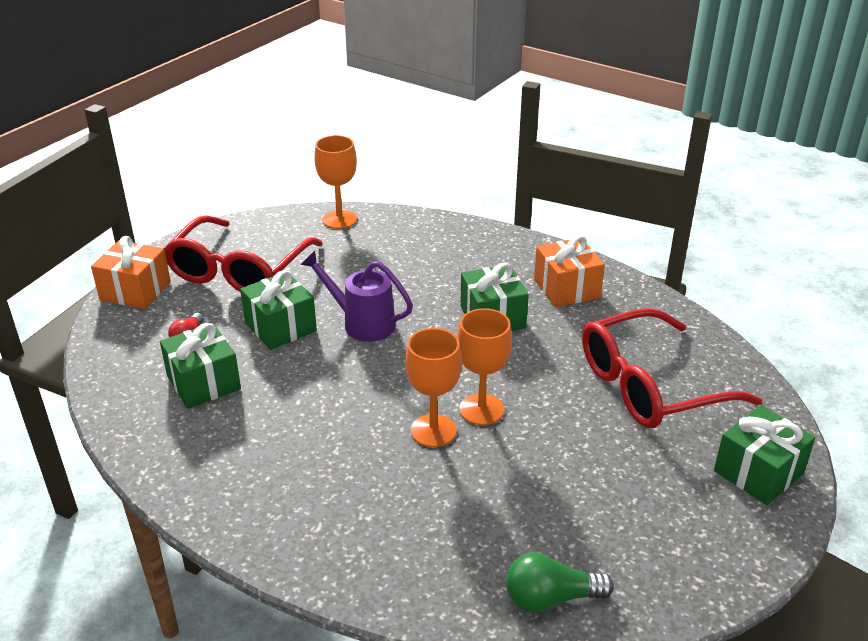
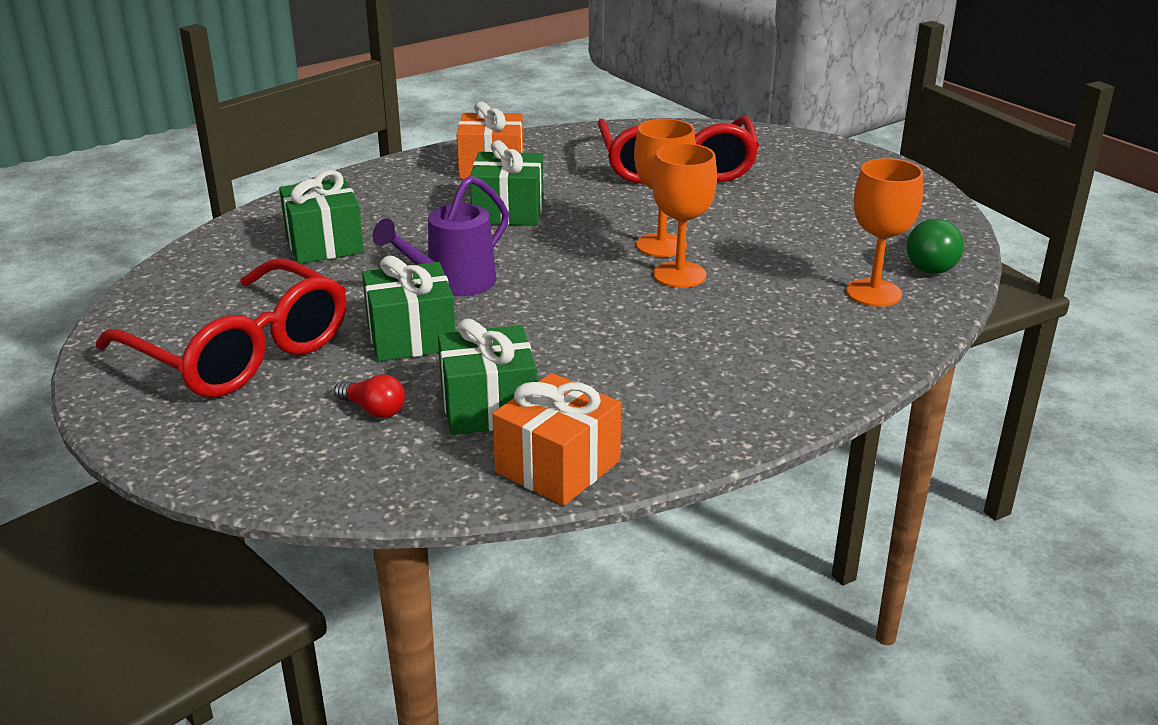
camera: 70 degrees left, 5 degrees down
(135, 291) = (198, 447): orange gift -> orange gift (558, 466)
(339, 219) = (196, 263): orange goblet -> orange goblet (873, 293)
(758, 472) = (812, 154): green gift -> green gift (324, 244)

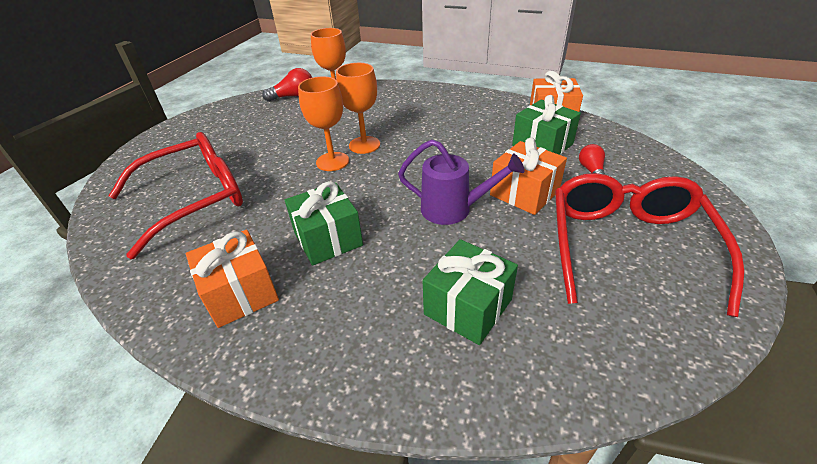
camera: 120 degrees left, 10 degrees up
(411, 337) = (524, 193): green gift -> orange gift
(930, 262) = (294, 96): green light bulb -> red light bulb

